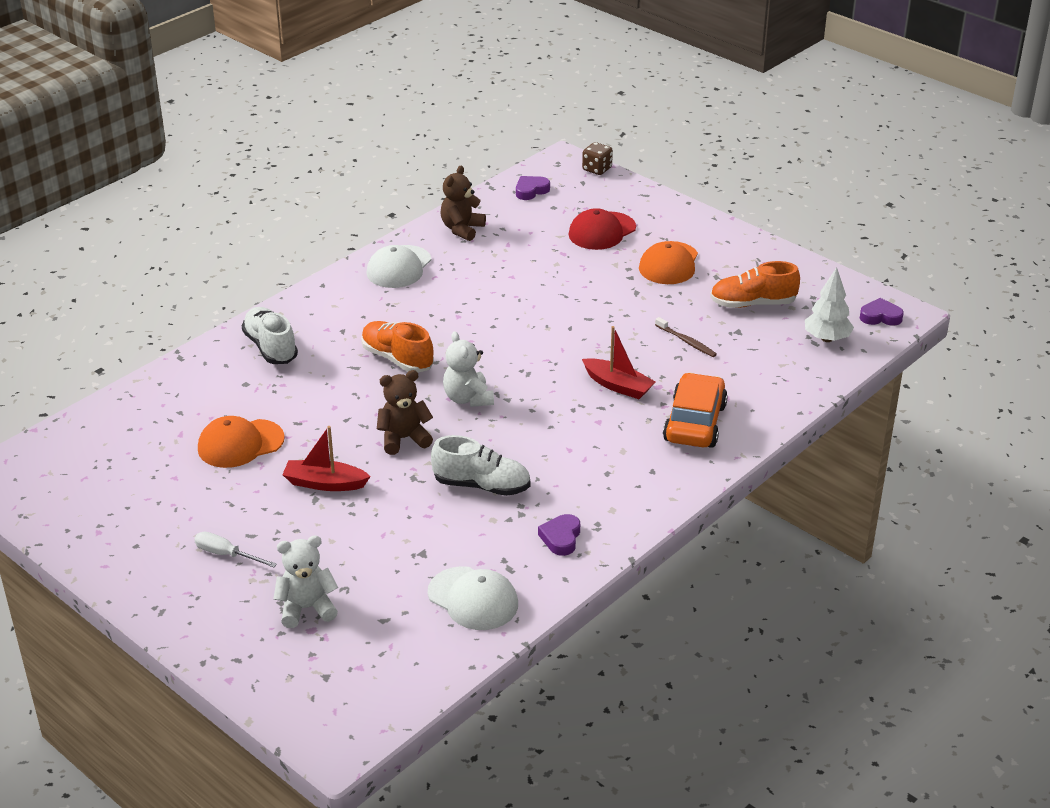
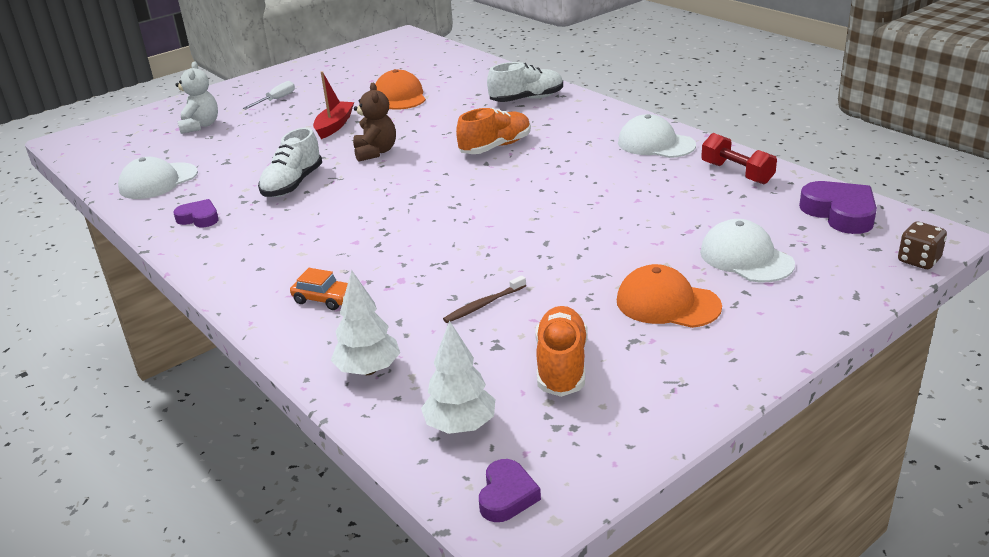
camera: 100 degrees right, 5 degrees down
(462, 229) = (737, 173): brown teddy bear -> red dumbbell
(468, 398) = (421, 178): white teddy bear -> none
(531, 191) = (840, 213): purple heart -> purple heart, size x1.65
(602, 231) = (746, 258): red cap -> white cap
(618, 386) = (411, 255): red boat -> none
(695, 423) = (324, 299): orange car -> orange car, size x0.53
(781, 385) = (368, 370): none -> white tree

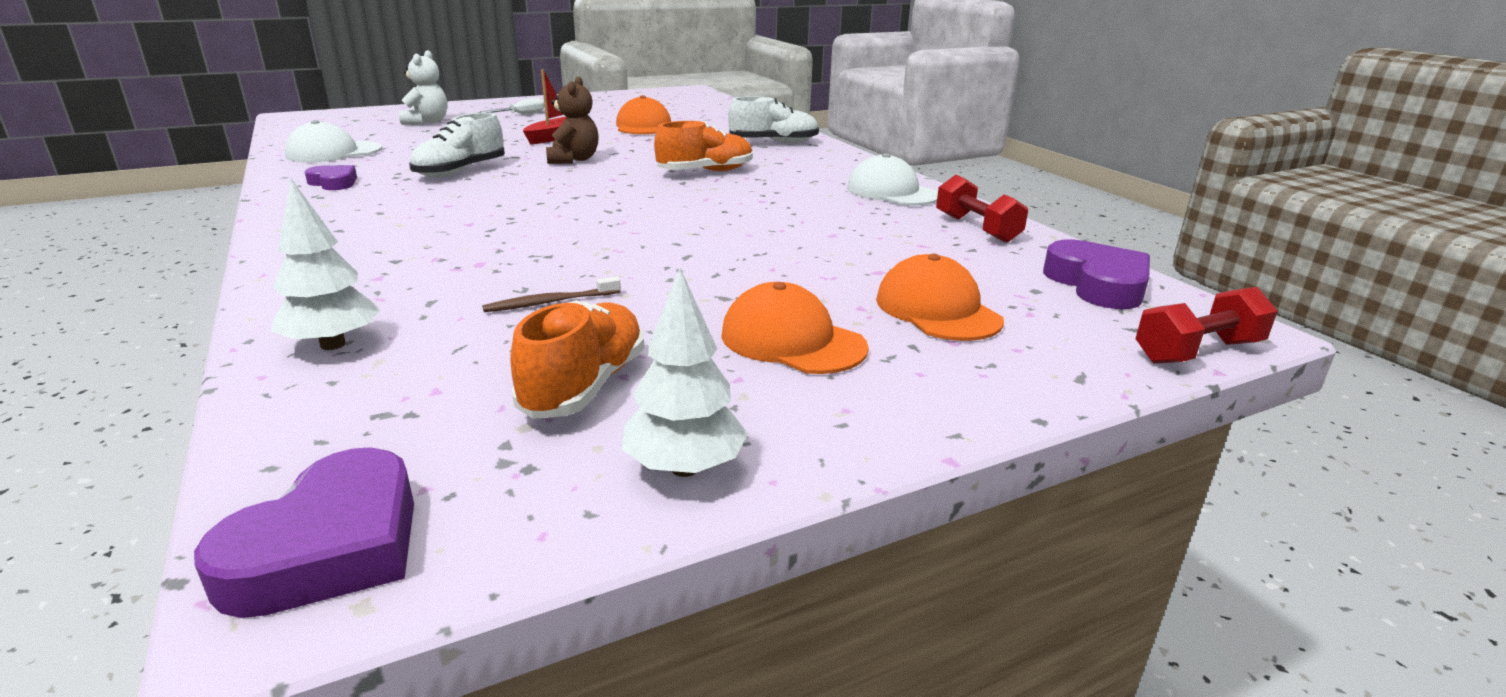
camera: 10 degrees right, 5 degrees down
(324, 299) = (371, 267): orange car -> none
(460, 426) = (372, 433): white tree -> white tree (684, 467)
(507, 496) = (329, 547): purple heart -> purple heart, size x1.65
(746, 258) = (937, 310): white cap -> orange cap
(918, 260) = (1197, 352): brown dice -> red dumbbell

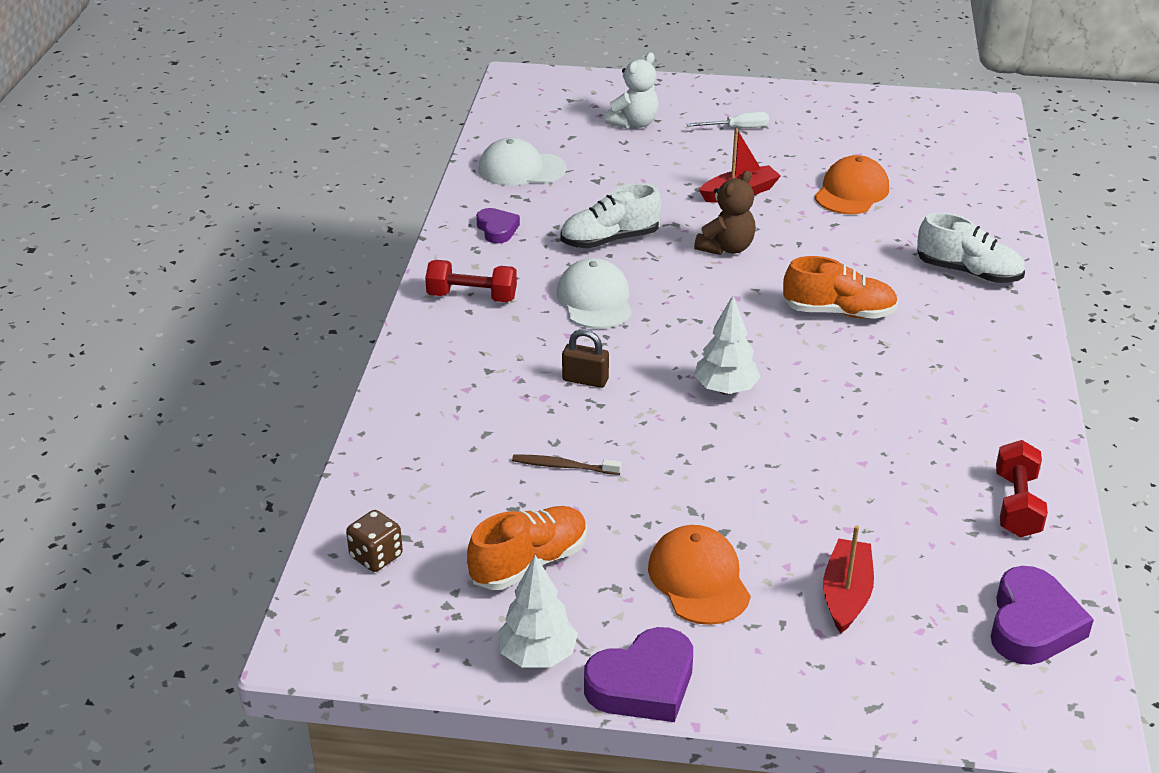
camera: 35 degrees right, 10 degrees up
(329, 547) = (339, 624): purple heart -> purple heart (643, 684)
(333, 344) = (406, 458): white tree -> white tree (725, 389)
(349, 446) = (376, 556): none -> brown dice
(515, 244) = (585, 380): none -> brown padlock
(892, 192) = (999, 414): white cap -> white cap (595, 300)
(937, 310) = (846, 594): orange cap -> red boat
(1197, 352) = (1005, 729): red dumbbell -> red dumbbell (472, 297)

